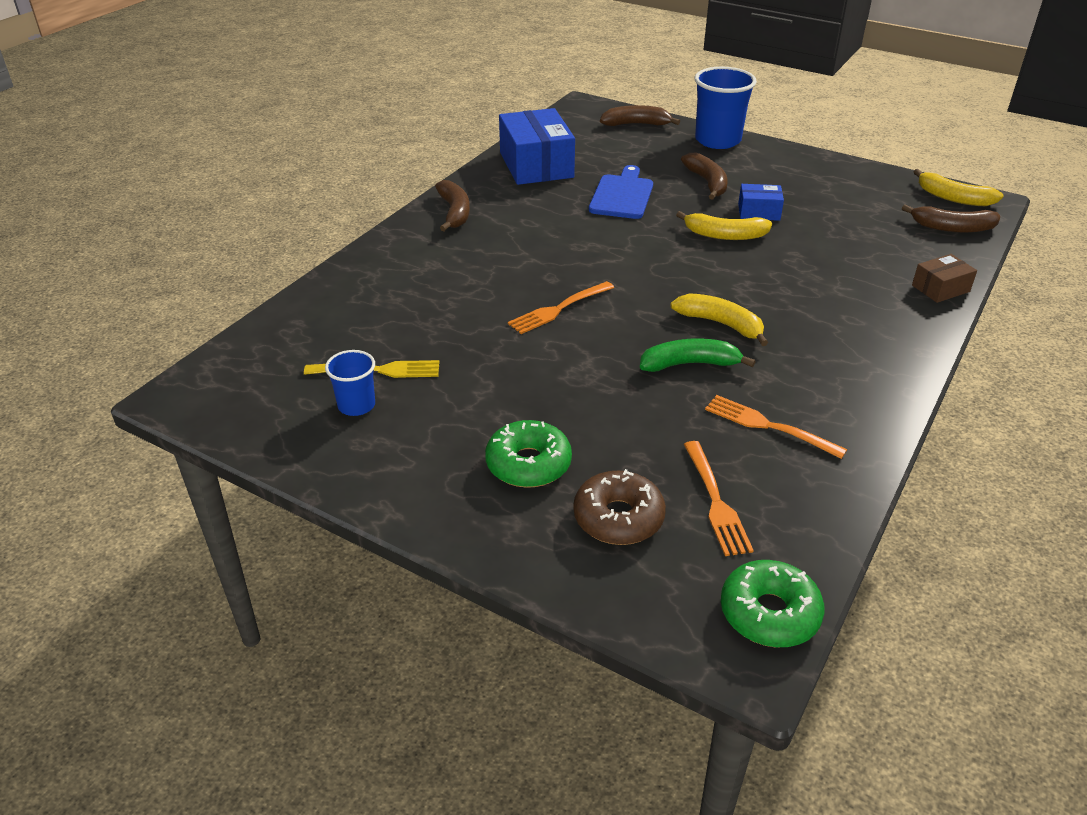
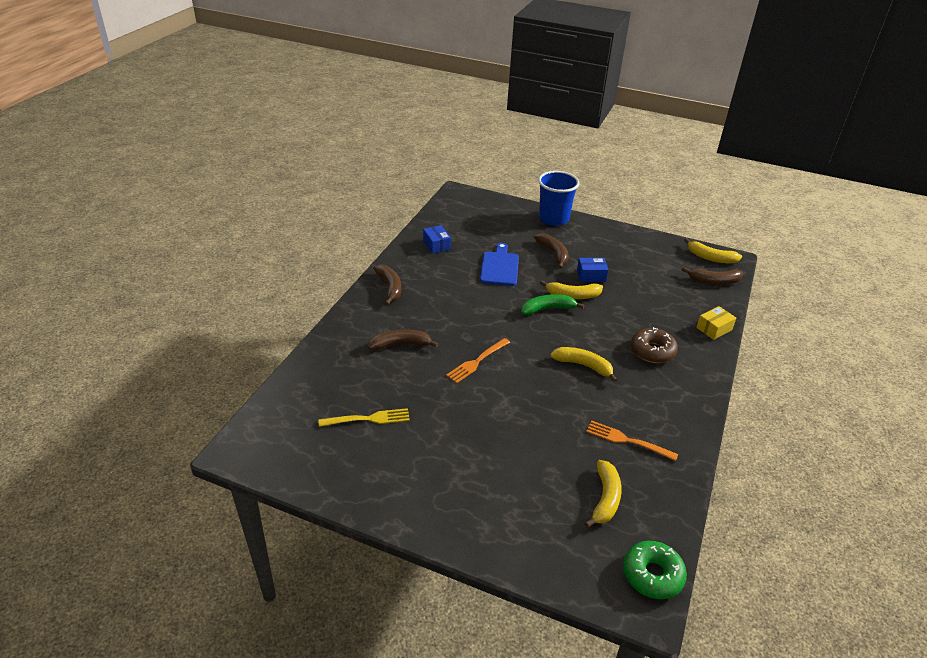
camera: 10 degrees left, 0 degrees up
(356, 405) = (360, 448): blue cup -> none
(528, 464) = (483, 482): green donut -> none
(536, 165) = (436, 245): blue box -> blue box, size x0.50
(618, 518) = (548, 517): brown donut -> brown donut (652, 351)
(636, 124) = (497, 207): brown banana -> brown banana (400, 344)
(689, 364) = (570, 398): green banana -> green banana (547, 309)
(715, 501) = (605, 498): orange fork -> yellow banana
(940, 288) = (714, 329): brown box -> yellow box

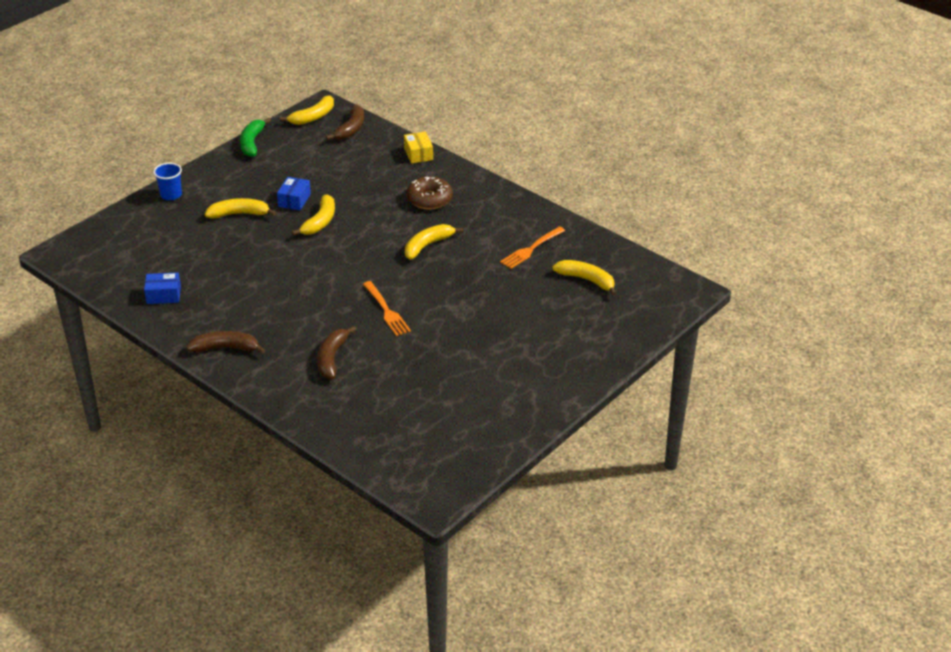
camera: 70 degrees left, 0 degrees up
(367, 419) = (432, 400): yellow fork -> none
(499, 267) = (239, 258): blue cutting board -> none
(547, 309) = (331, 244): green banana -> green banana (252, 143)
(553, 218) = (171, 195): blue cup -> blue cup, size x0.55
(553, 254) = (239, 214): brown banana -> yellow banana
(652, 575) = (665, 279): green donut -> none

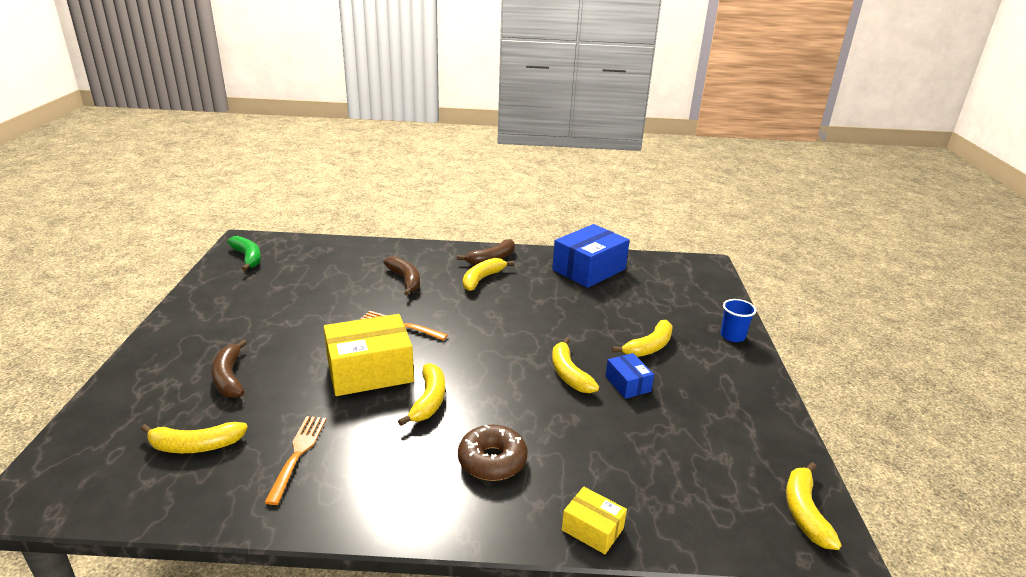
camera: 140 degrees right, 10 degrees down
(163, 295) = (589, 269): blue box -> blue box, size x2.00
(252, 143) = (785, 428): green banana -> green banana (248, 258)
(266, 328) = (482, 279): none -> yellow banana
(351, 129) = (732, 521): brown banana -> brown banana (229, 377)
(444, 282) = (370, 371): none -> yellow box

